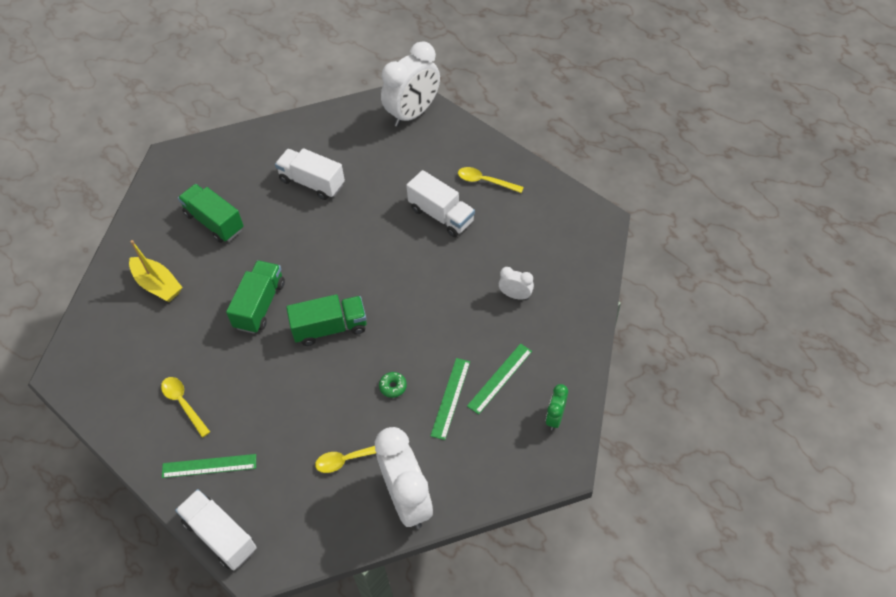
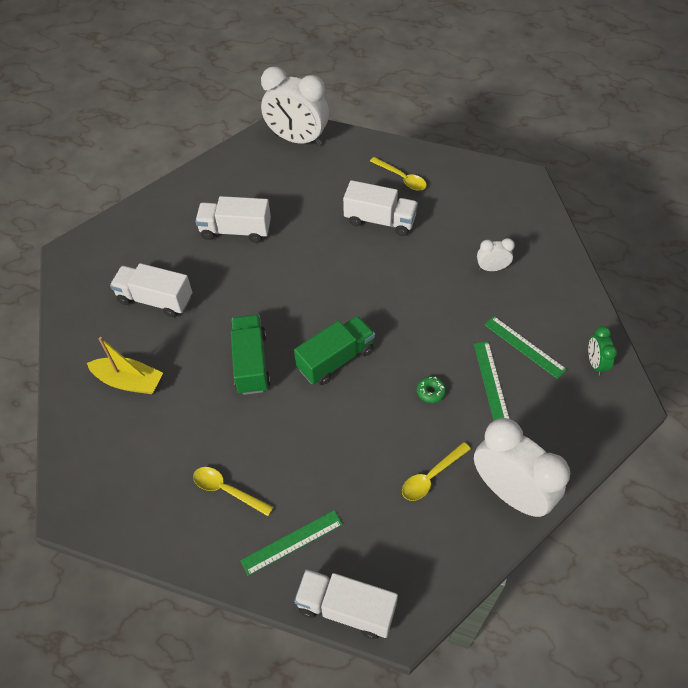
camera: 25 degrees left, 0 degrees up
(214, 222) = (155, 299): green truck -> white truck
(413, 113) = (297, 139): white clock -> white clock turned 90 degrees clockwise
(485, 181) = (402, 178): yellow spoon -> yellow spoon turned 135 degrees counterclockwise
(500, 378) = (524, 347): green ruler -> green ruler turned 60 degrees counterclockwise

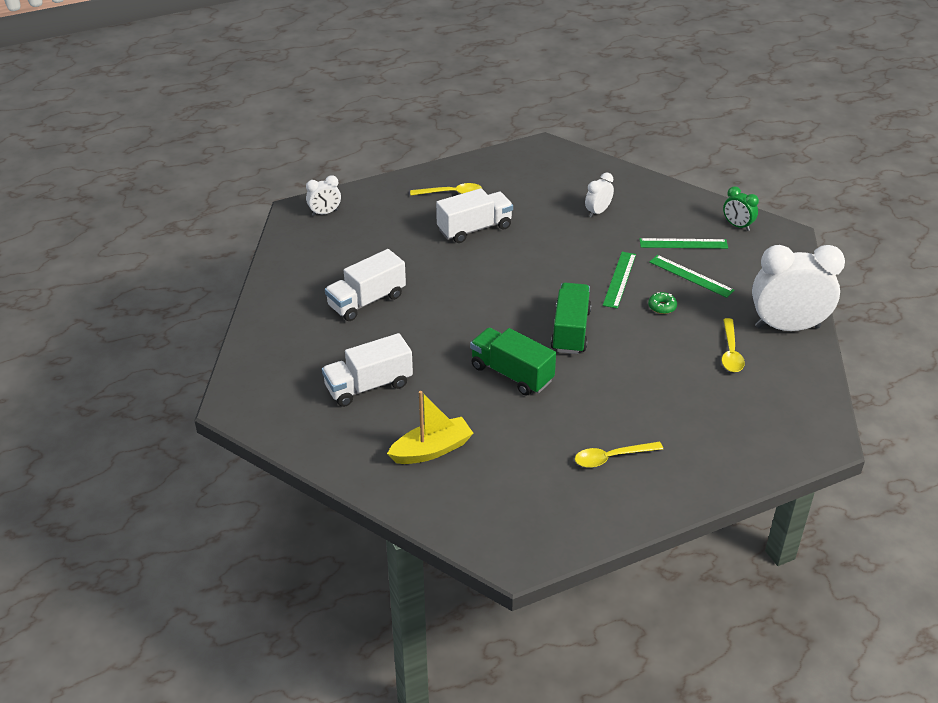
camera: 45 degrees left, 15 degrees down
(292, 542) = (699, 452): green ruler -> green ruler (619, 279)
(297, 139) = (325, 213): white clock -> white clock, size x0.47
(346, 608) = (785, 459): white truck -> none

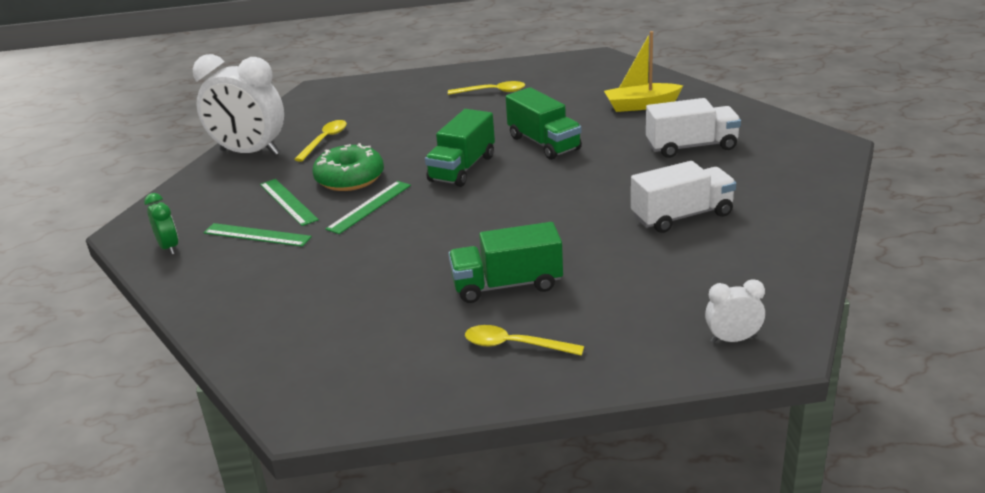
camera: 160 degrees left, 10 degrees down
(474, 229) = (507, 285): white truck -> green truck
(598, 212) = (321, 287): white clock -> none
(662, 307) = (350, 178): green donut -> green donut, size x2.20

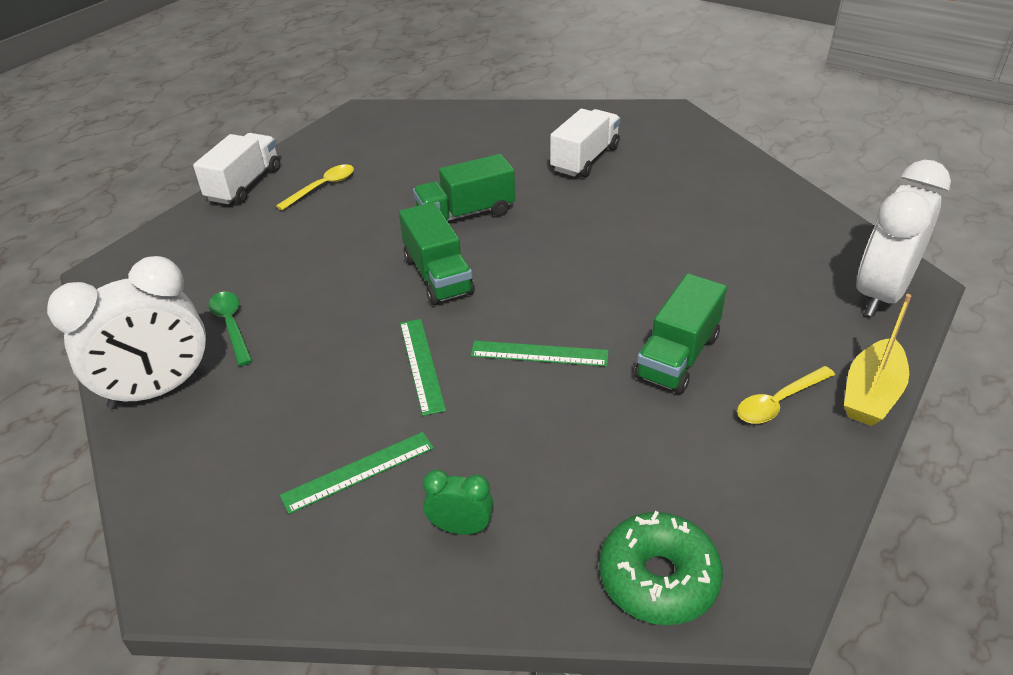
camera: 50 degrees left, 10 degrees up
(169, 247) = (276, 561): green clock -> green clock (460, 528)
(288, 202) = (322, 414): green ruler -> green ruler (539, 354)
(325, 140) = (231, 325): yellow spoon -> green spoon
(350, 178) = (343, 349): green donut -> green donut (658, 578)
(544, 143) = (466, 214): green truck -> green truck turned 150 degrees clockwise
(641, 105) = (482, 141): yellow boat -> yellow boat (871, 394)
(682, 216) = (683, 220): white truck -> white truck (244, 185)
(733, 339) = (881, 294): white clock -> white clock, size x2.14

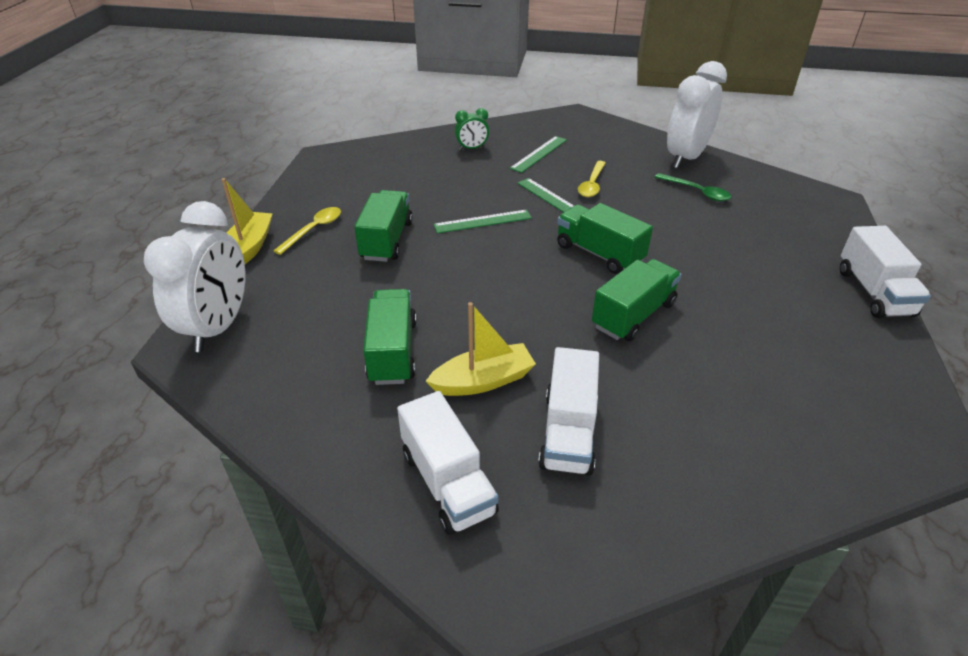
camera: 155 degrees right, 0 degrees up
(322, 187) = (801, 309): yellow spoon -> yellow spoon (592, 184)
(630, 198) = (483, 381): none -> yellow boat
(658, 578) = (372, 153): green donut -> none
(681, 154) = (448, 482): none -> white truck
(700, 233) = (392, 351): none -> green truck

